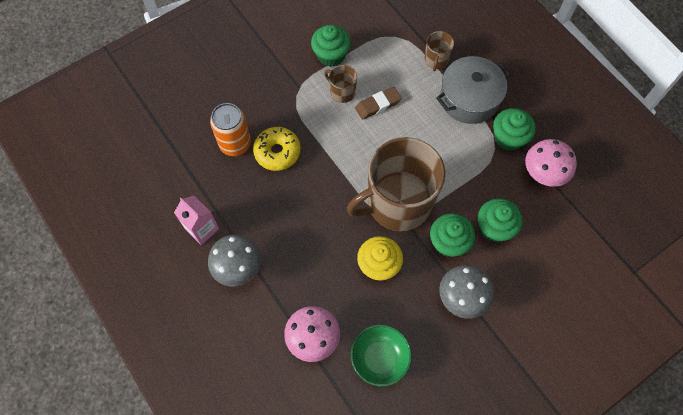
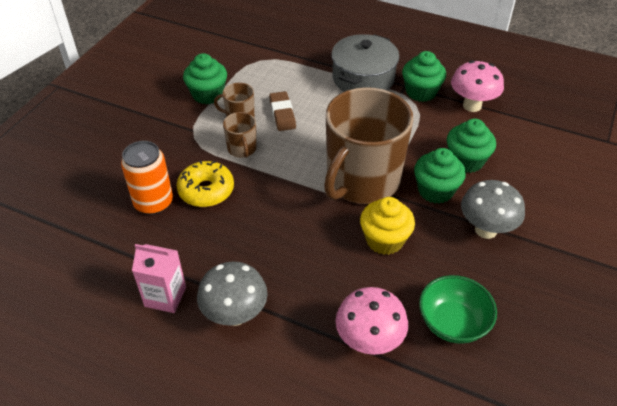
camera: 30 degrees left, 20 degrees down
(378, 105) = (282, 114): brown eraser -> brown eraser turned 45 degrees counterclockwise
(436, 60) = (311, 63): brown mug -> brown mug (242, 149)

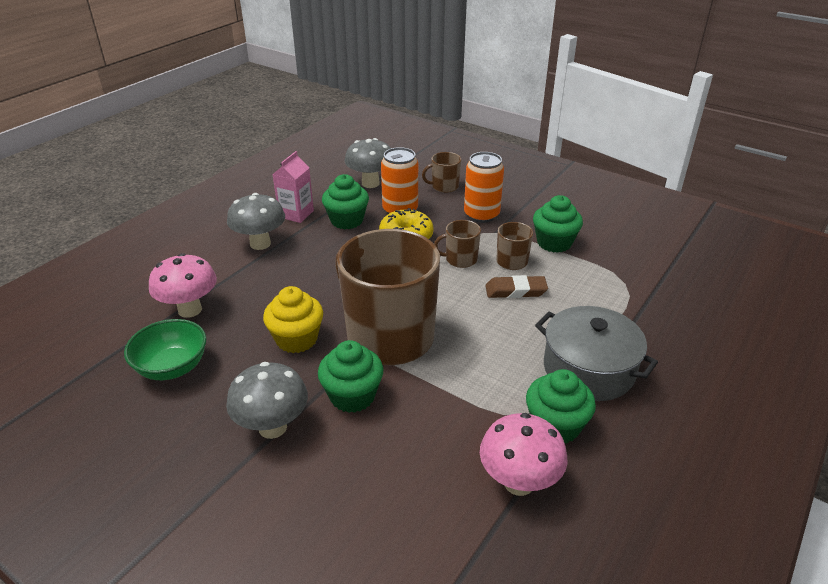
camera: 100 degrees right, 10 degrees down
(89, 238) = (370, 183): none -> grey mushroom
(101, 173) = (444, 186): none -> brown mug
(161, 141) = (481, 215): none -> orange can
(466, 161) = (396, 441): green cupcake -> green cupcake (347, 220)

